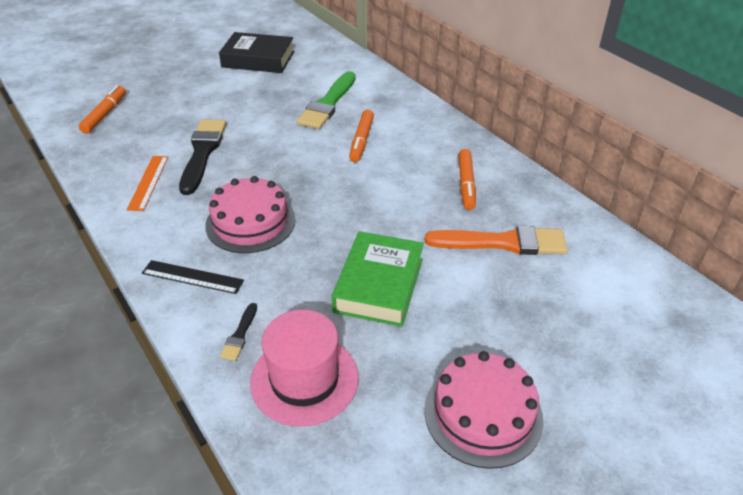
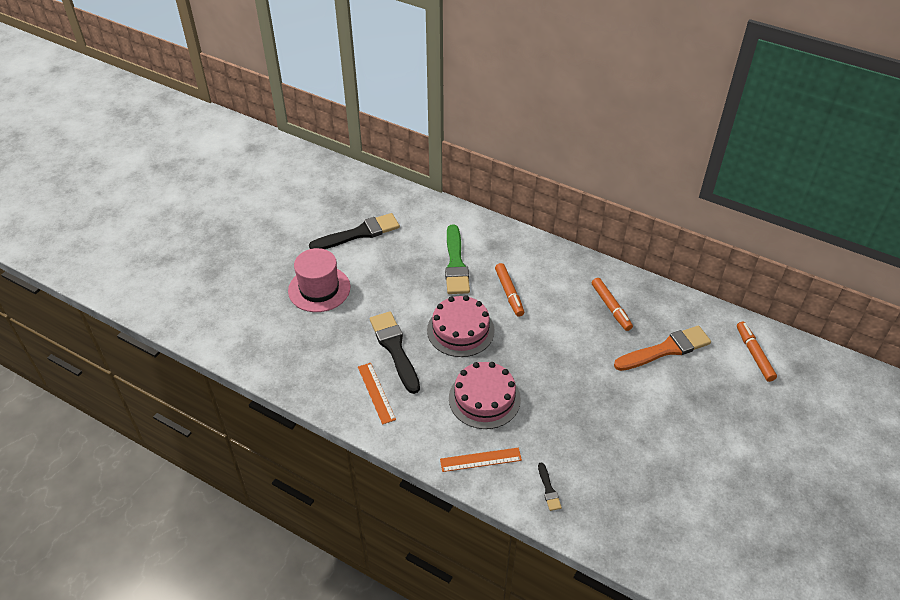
camera: 25 degrees left, 5 degrees up
(105, 114) = (276, 339): orange marker -> orange marker (754, 354)
(192, 277) = (480, 460): black ruler -> orange ruler
(258, 59) = (359, 233): black book -> black brush
(304, 379) = (613, 502): pink hat -> pink hat (319, 289)
(379, 285) = (609, 415): green book -> none
(483, 413) = (729, 479): pink cake -> pink cake (460, 330)

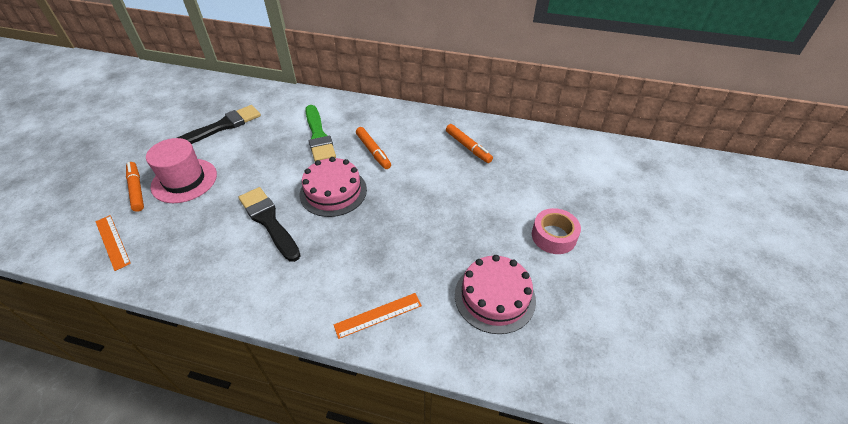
camera: 15 degrees left, 0 degrees up
(376, 393) = (253, 269): orange ruler -> orange ruler (112, 242)
(484, 398) = (369, 251): pink cake -> pink cake (495, 297)
(548, 489) = (457, 330): black brush -> none
(666, 349) = (527, 172): orange brush -> none
(669, 423) = (553, 236): none -> pink tape
(754, 354) = (603, 162): orange marker -> orange marker (137, 189)

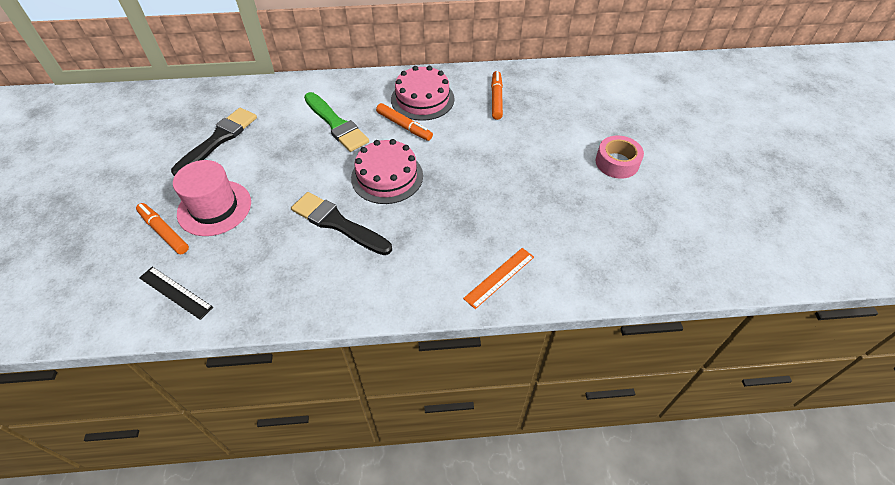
camera: 20 degrees left, 5 degrees up
(112, 242) = (175, 292): orange ruler -> black ruler
(468, 147) = (496, 99): orange marker -> orange marker turned 120 degrees counterclockwise
(495, 297) = (593, 230): pink cake -> pink cake (422, 99)

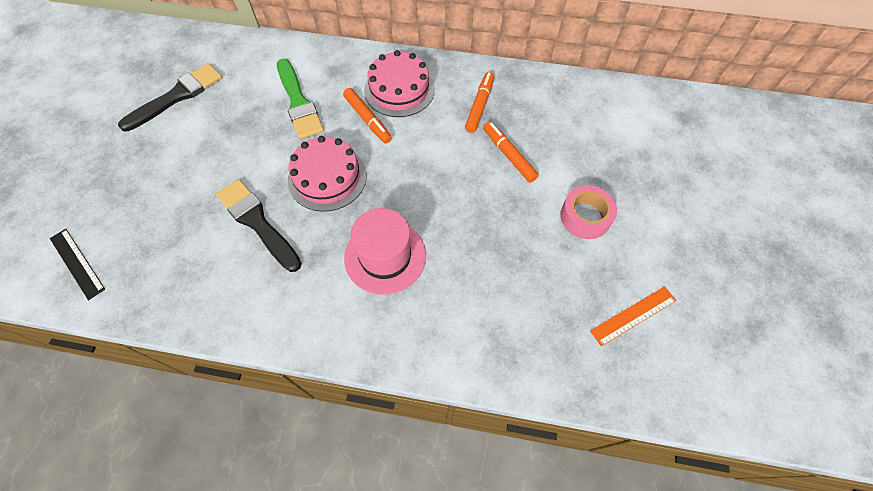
camera: 15 degrees right, 10 degrees up
(164, 232) = (90, 192): orange marker -> orange marker (508, 155)
(214, 208) = (145, 175): pink hat -> pink hat (385, 256)
(499, 277) = (399, 329): orange ruler -> orange ruler (633, 315)

